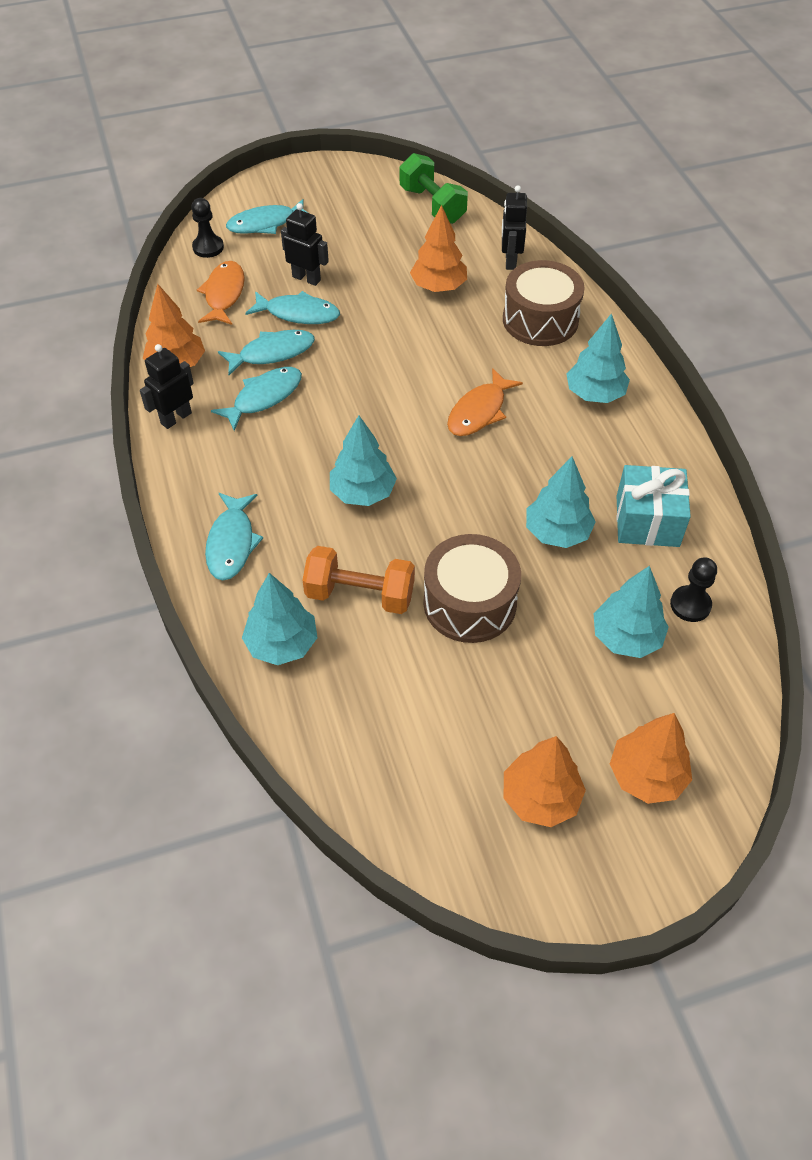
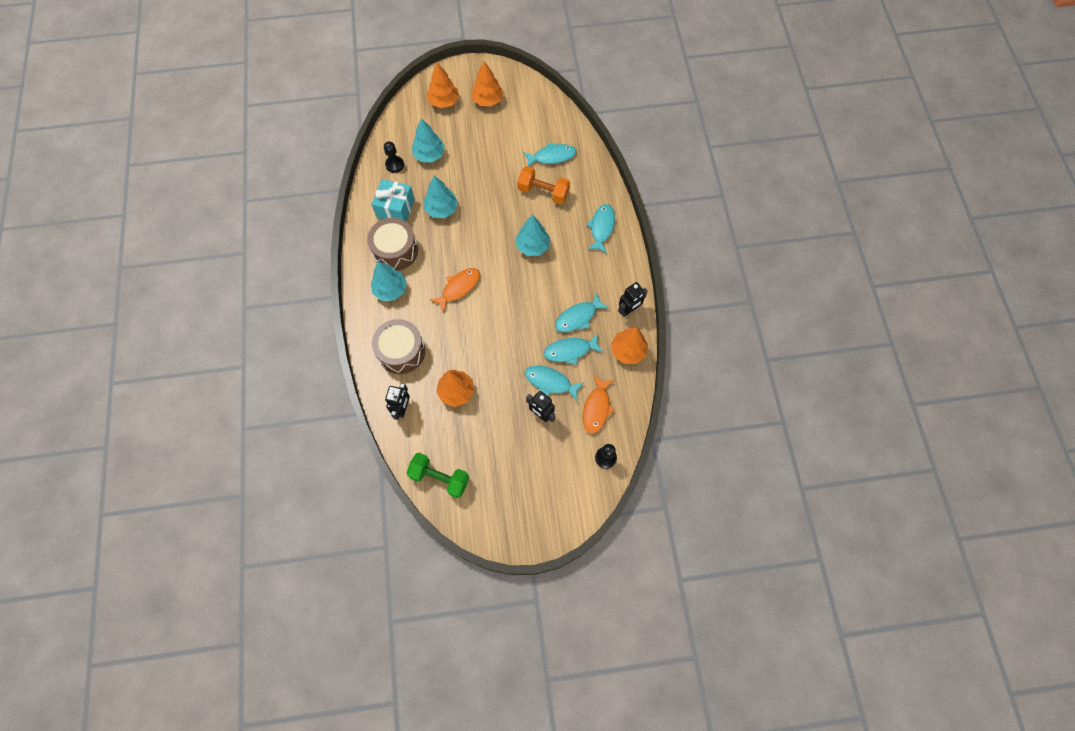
camera: 170 degrees left, 15 degrees up
(265, 224) = (563, 477): turquoise fish -> turquoise fish (552, 156)
(282, 644) = (582, 174): turquoise tree -> none
(432, 205) = (440, 478): green dumbbell -> green dumbbell turned 45 degrees counterclockwise
(470, 603) = (494, 180): brown drum -> brown drum (395, 251)

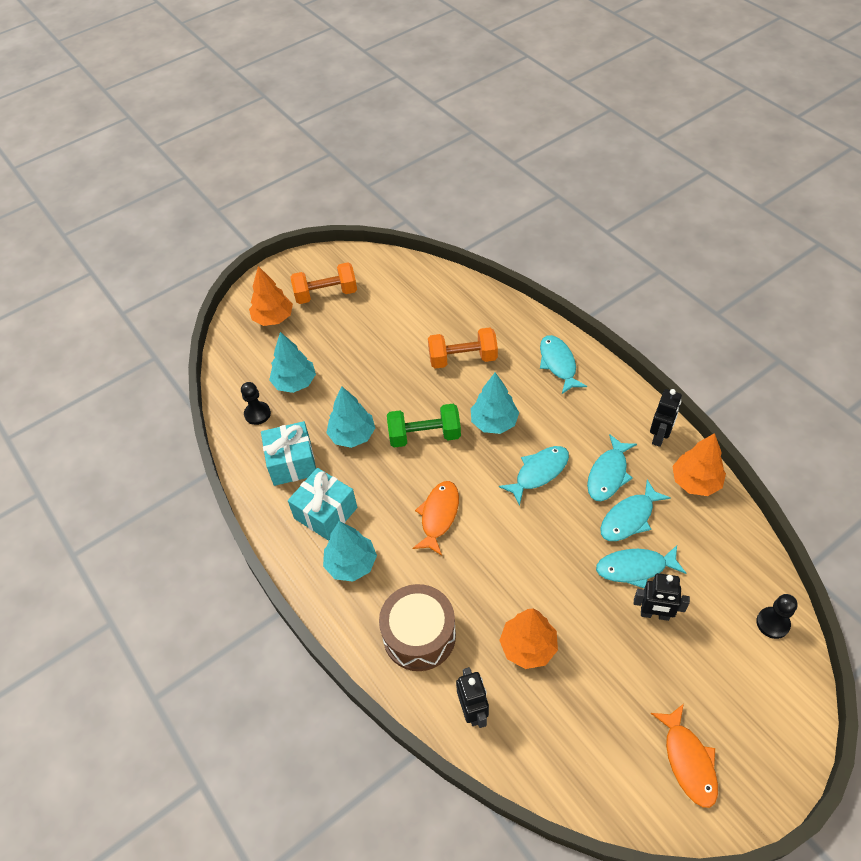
camera: 25 degrees left, 15 degrees down
(395, 251) = (325, 513): brown drum -> turquoise gift
(440, 478) = (589, 777): green dumbbell -> green dumbbell (424, 435)
(487, 100) = (326, 294): orange tree -> orange dumbbell
(552, 156) = (444, 317): turquoise fish -> turquoise fish (539, 472)
(597, 408) = (714, 568): orange fish -> orange fish (688, 761)

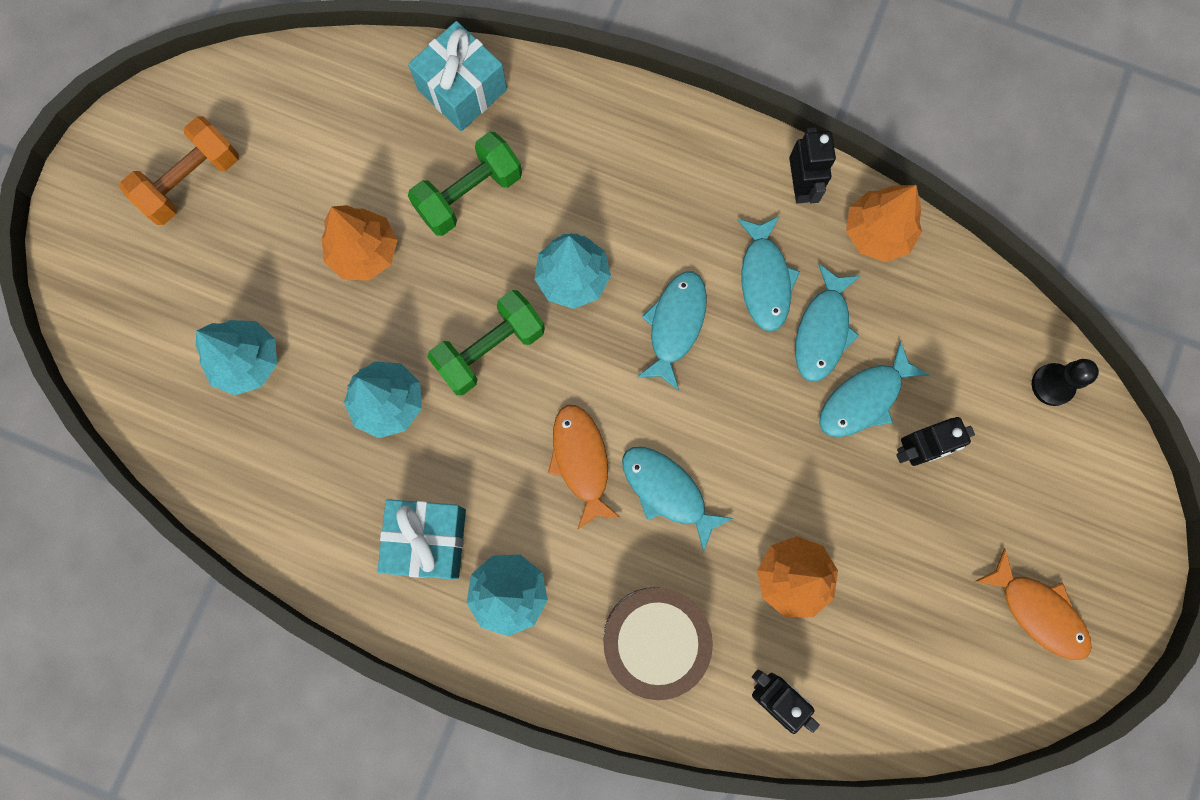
camera: 35 degrees left, 25 degrees up
(257, 414) = (226, 442): black pawn -> none
(273, 318) = (137, 267): orange tree -> orange tree (364, 252)
(292, 463) = (330, 491): turquoise gift -> turquoise gift (462, 89)
(462, 358) = (469, 194): orange dumbbell -> green dumbbell
(558, 364) = (608, 135): turquoise fish -> turquoise fish (667, 491)

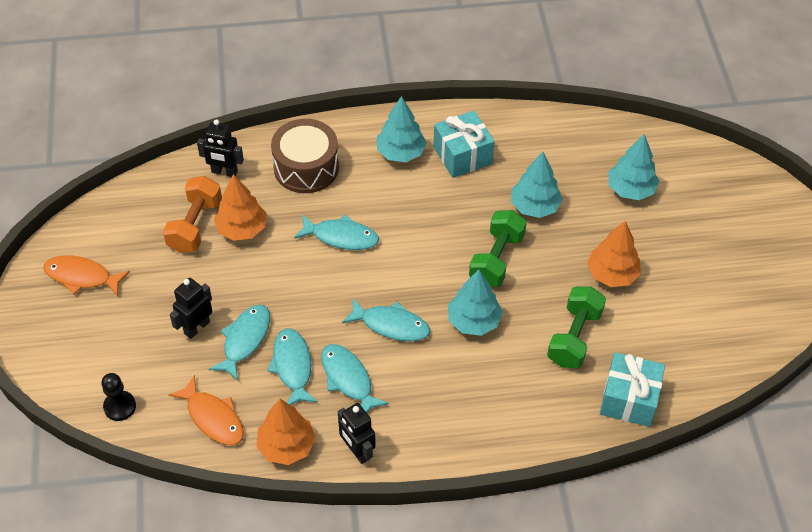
camera: 150 degrees right, 25 degrees down
(191, 181) = (747, 262): orange dumbbell -> orange dumbbell (195, 225)
(581, 461) = (402, 229): orange fish -> orange fish (213, 418)
(675, 325) = (391, 325): turquoise fish -> turquoise fish turned 60 degrees counterclockwise

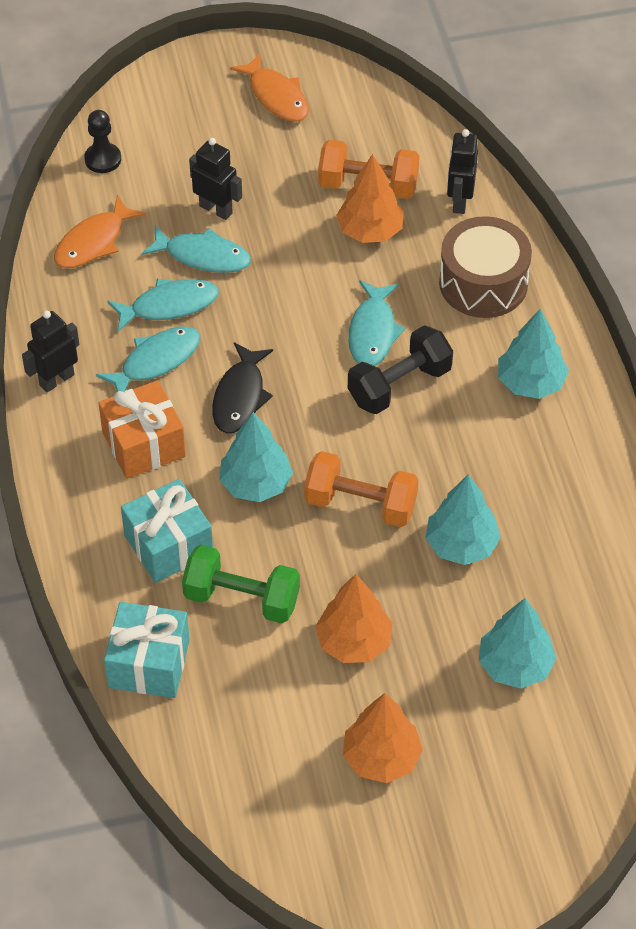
camera: 85 degrees right, 0 degrees up
(82, 277) = (276, 96): orange fish -> orange fish turned 135 degrees clockwise
(286, 446) = (60, 313): orange tree -> orange tree (381, 758)
(391, 325) = (240, 397): turquoise fish -> black fish
(393, 226) = (399, 385): none -> black dumbbell
(429, 392) = (144, 444): none -> orange gift
(462, 155) = (540, 454): turquoise gift -> turquoise gift (168, 545)
(496, 259) = (360, 504): green dumbbell -> orange dumbbell

